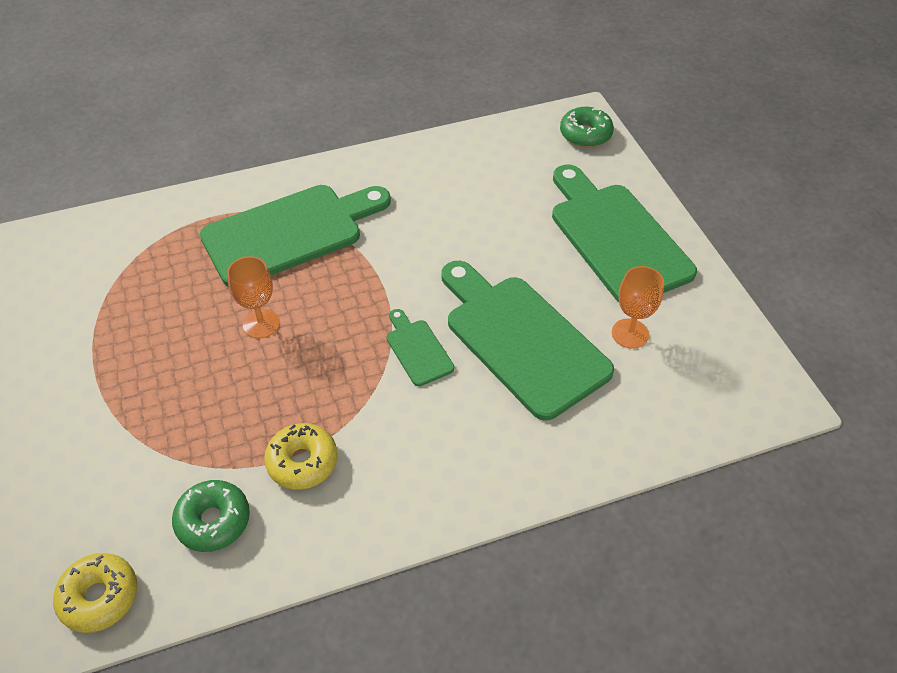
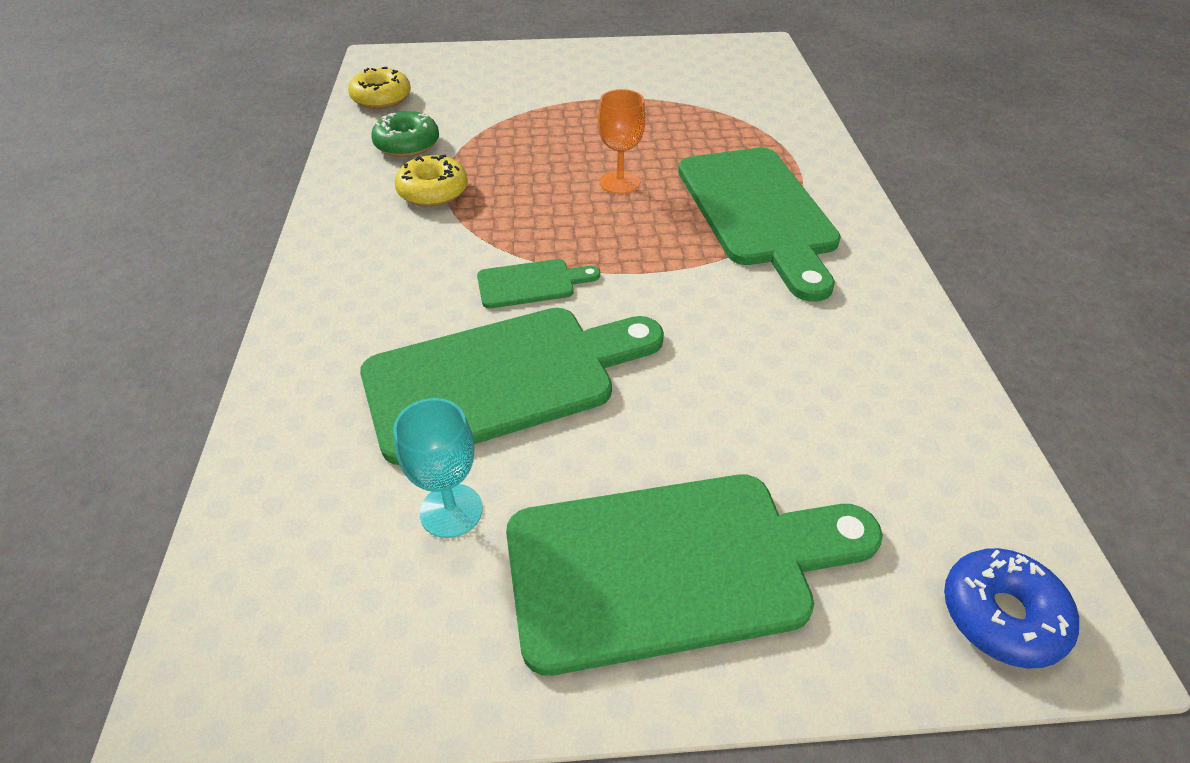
camera: 105 degrees right, 5 degrees down
(585, 134) = (1001, 615): green donut -> blue donut
(630, 333) = (451, 510): orange goblet -> turquoise goblet

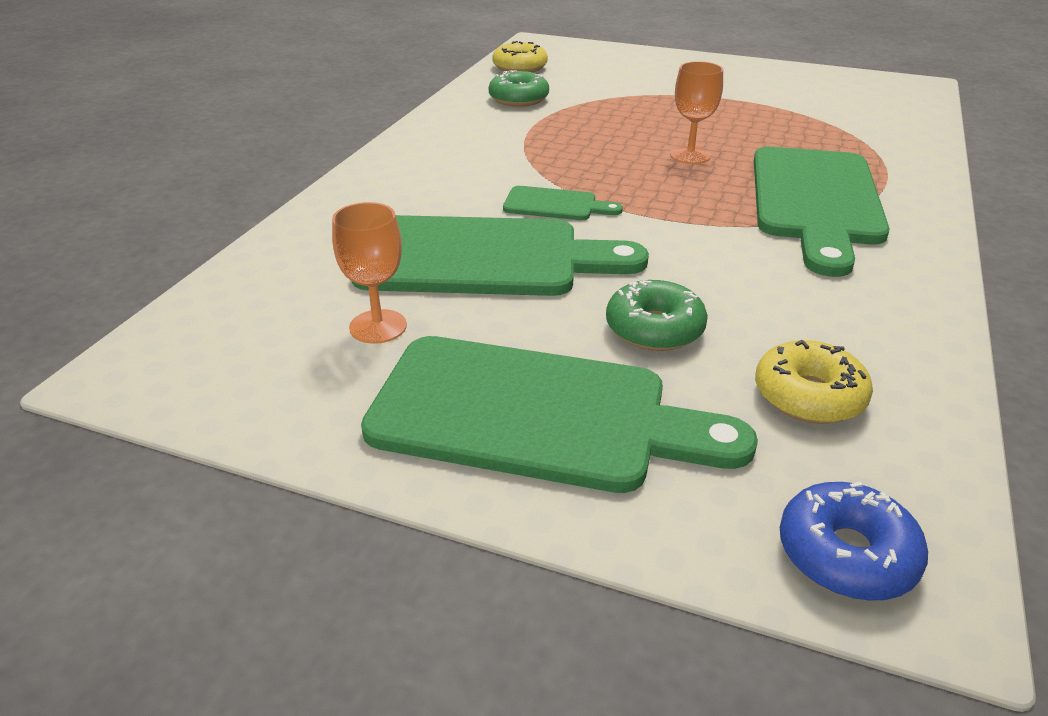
camera: 25 degrees right, 10 degrees down
(433, 191) = (517, 131): yellow donut -> yellow donut (809, 396)
(451, 510) = (378, 326): turquoise goblet -> orange goblet
(714, 416) = (654, 329): none -> green donut

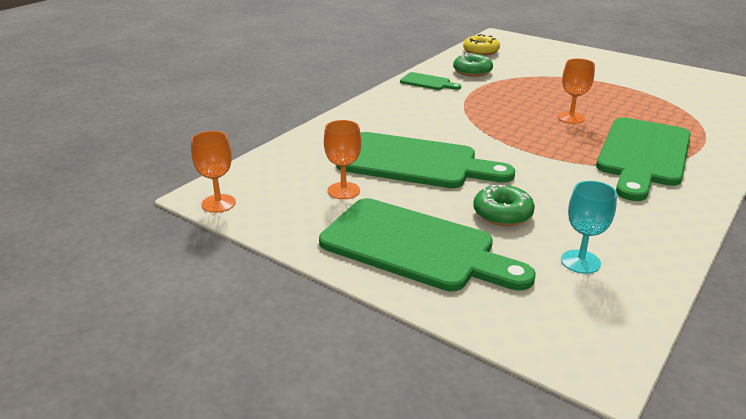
camera: 15 degrees right, 5 degrees down
(151, 387) = (218, 203): none -> orange goblet
(555, 205) = (470, 138): green cutting board -> green cutting board (427, 82)
(809, 396) = (580, 262): yellow donut -> turquoise goblet
(846, 554) = (562, 340): blue donut -> none

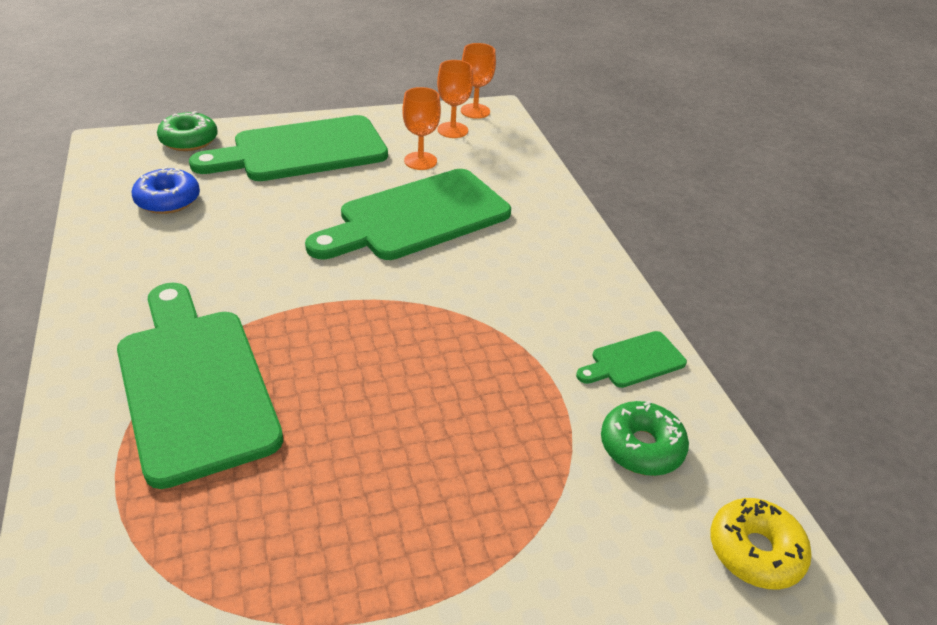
camera: 125 degrees right, 10 degrees up
(502, 214) = (272, 208): green donut -> green donut (189, 140)
(571, 118) = (356, 411): orange goblet -> orange goblet (452, 130)
(580, 262) = (168, 200): turquoise goblet -> blue donut

